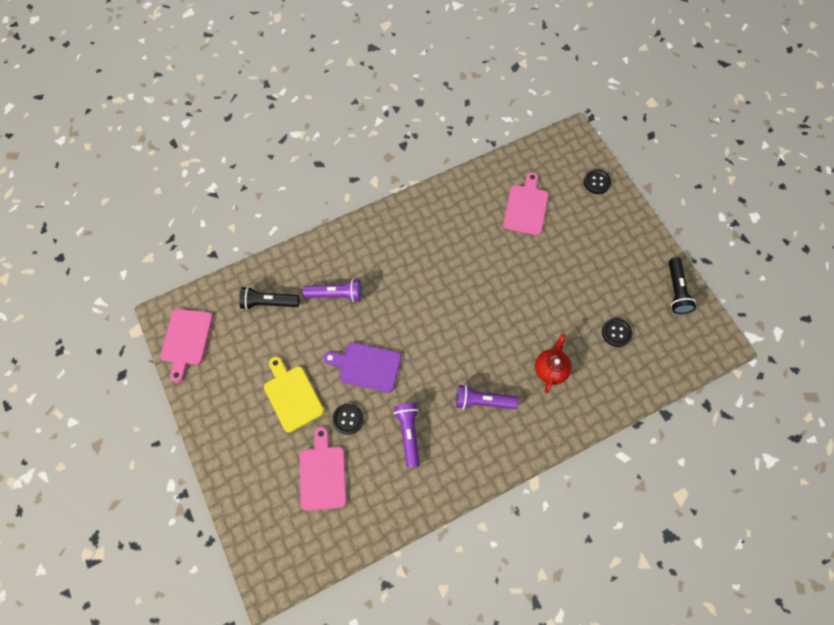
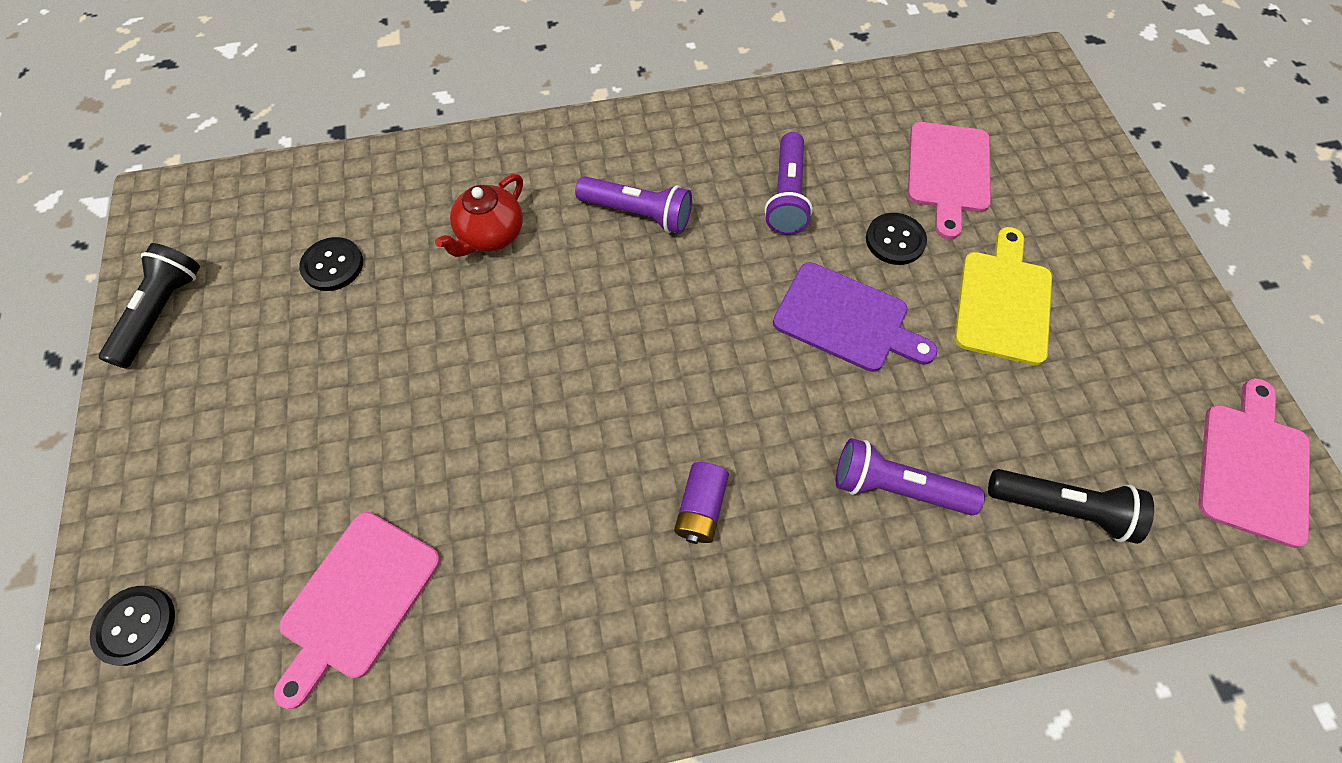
camera: 165 degrees left, 5 degrees down
(292, 396) = (1003, 301): yellow cutting board -> yellow cutting board turned 150 degrees counterclockwise
(412, 267) = (700, 508): none -> purple battery

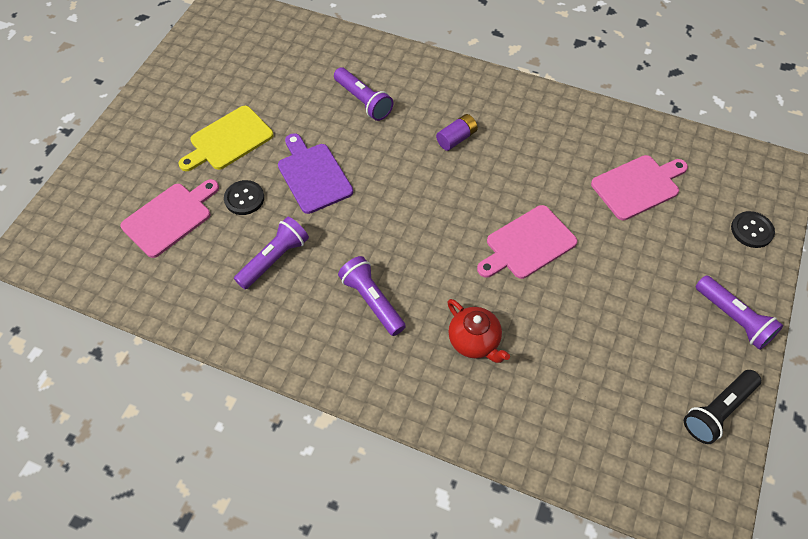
camera: 145 degrees left, 5 degrees down
(153, 445) = (733, 318): none -> purple flashlight
(333, 265) = (590, 380): black button -> none
(490, 235) = (475, 341): red teapot -> red teapot turned 75 degrees clockwise
(1061, 508) = (304, 60): black flashlight -> none
(1252, 466) = (212, 33): pink cutting board -> pink cutting board (527, 244)

